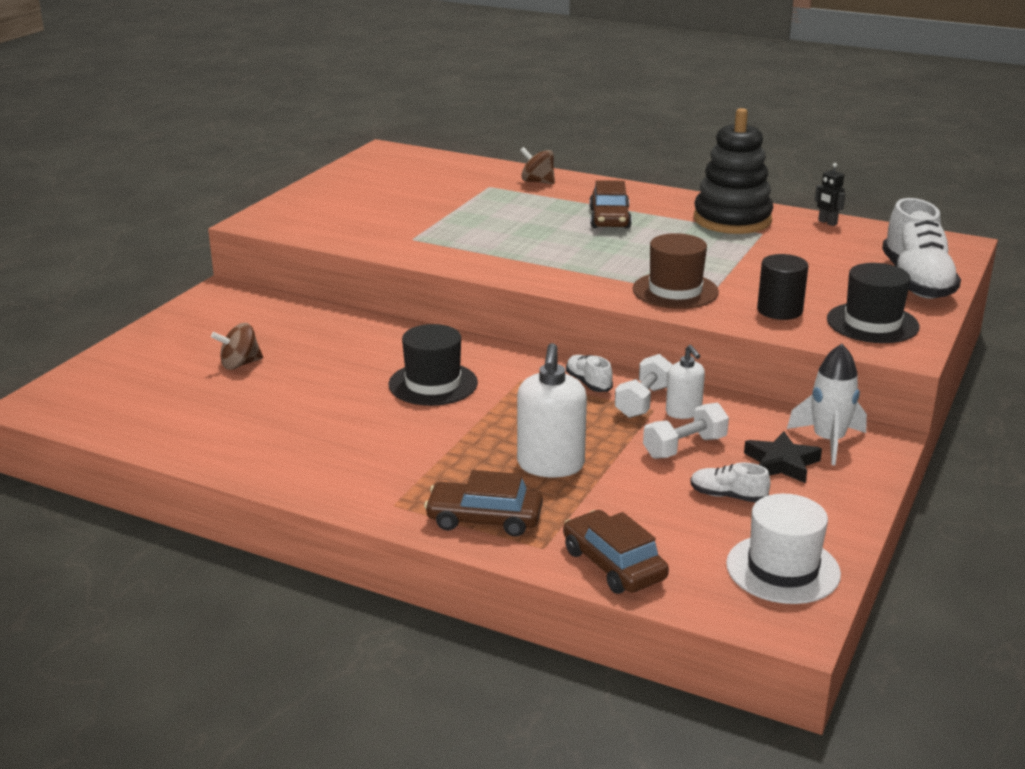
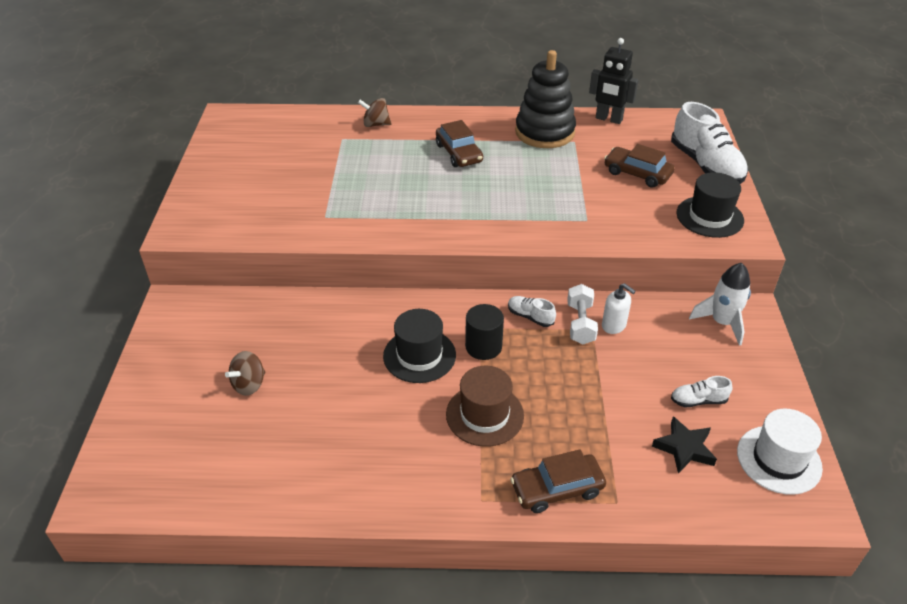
camera: 25 degrees left, 15 degrees up
(550, 465) = (563, 414): white soap dispenser -> none
(613, 564) = (674, 500): brown car -> brown car (637, 173)
(675, 291) = (561, 221): brown hat -> brown hat (484, 415)
(684, 447) = (638, 361): white dumbbell -> none
(779, 310) = (644, 221): black cylinder -> black cylinder (483, 347)
(781, 463) = (709, 355): black star -> black star (684, 448)
(827, 222) = (608, 119): black robot -> black robot, size x1.84

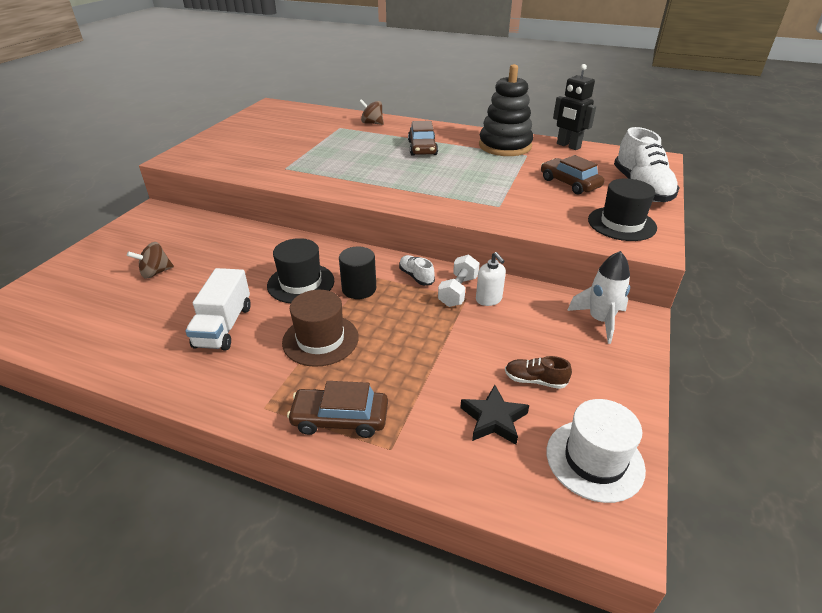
camera: 20 degrees right, 5 degrees down
(377, 428) = (224, 326): none -> white truck
(698, 401) = (535, 380): white shoe -> brown shoe

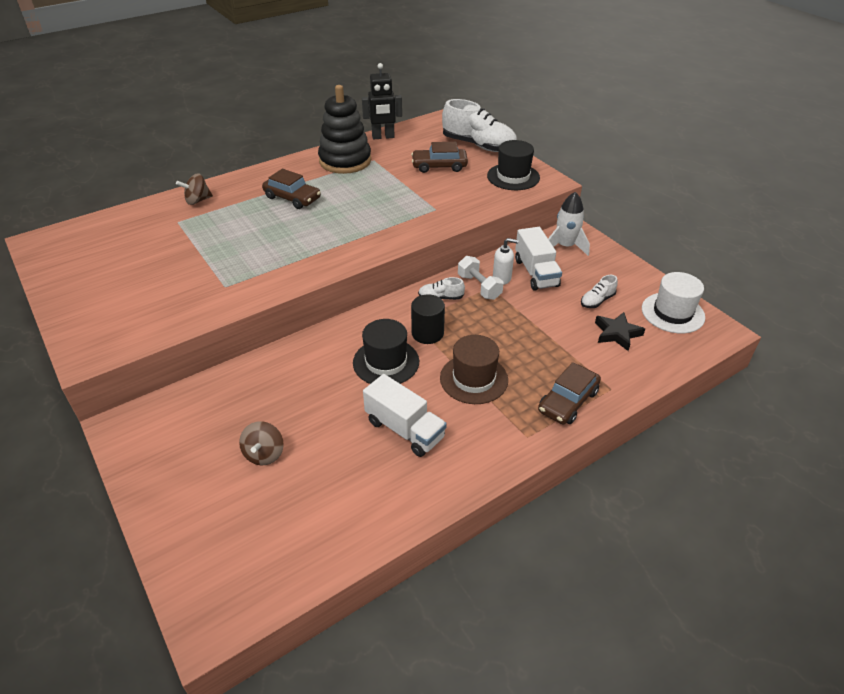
camera: 55 degrees left, 5 degrees up
(526, 317) = (536, 273): none -> white truck
(535, 380) = (597, 301): brown shoe -> white shoe

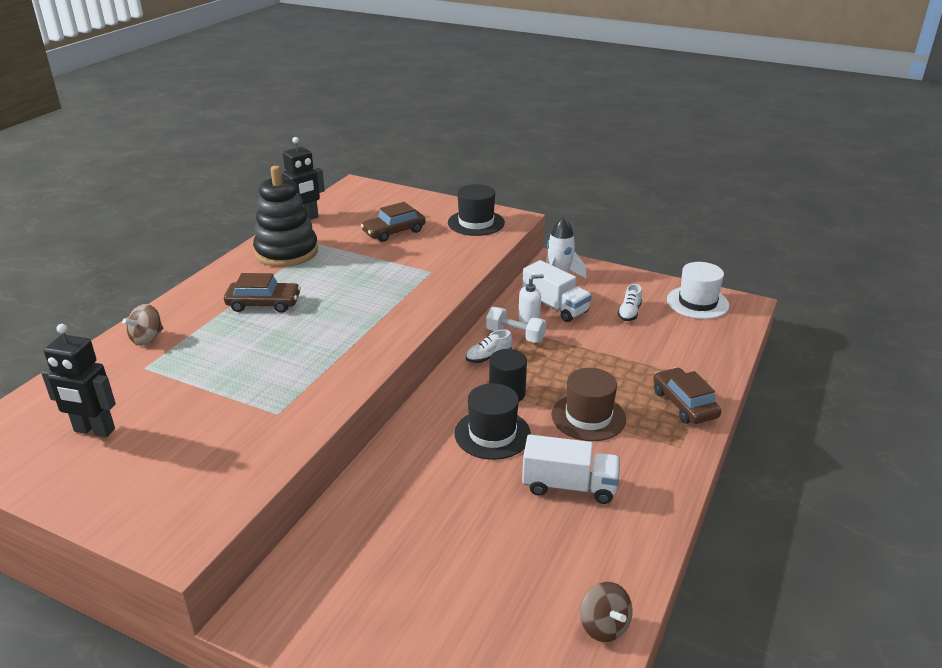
camera: 30 degrees left, 10 degrees down
(112, 256) = (94, 430): none -> black robot
(264, 454) = (453, 569): brown spinning top -> brown spinning top (604, 626)
(479, 145) = (414, 203): white shoe -> none
(568, 401) = (684, 404): brown car -> brown car turned 150 degrees clockwise
(617, 334) = (671, 334): black star -> none

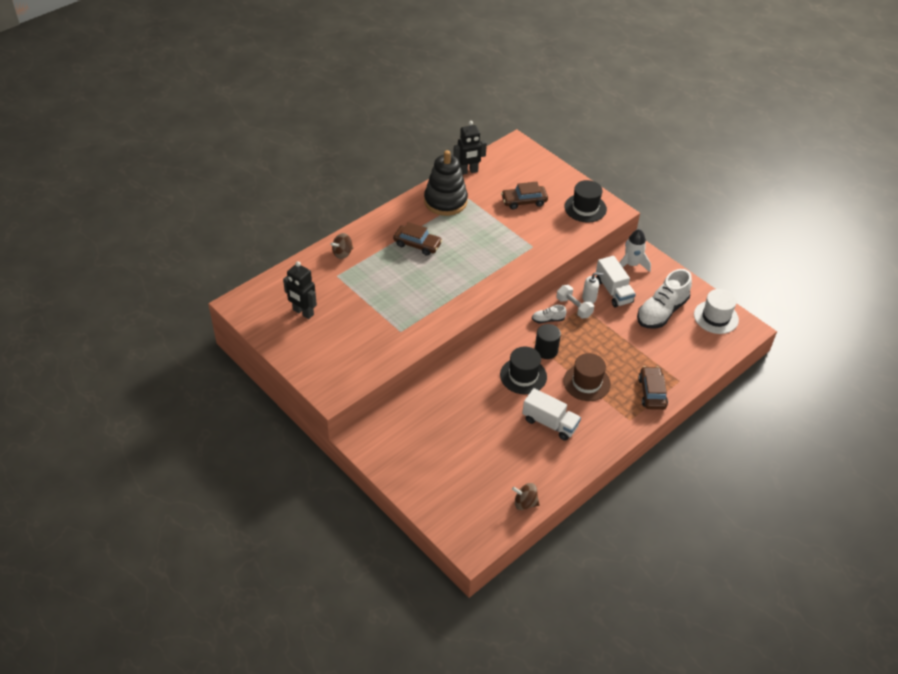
camera: 20 degrees right, 15 degrees up
(604, 626) = (525, 503): brown spinning top -> brown spinning top turned 105 degrees clockwise
(629, 313) = (661, 312): white shoe -> white shoe, size x2.17

